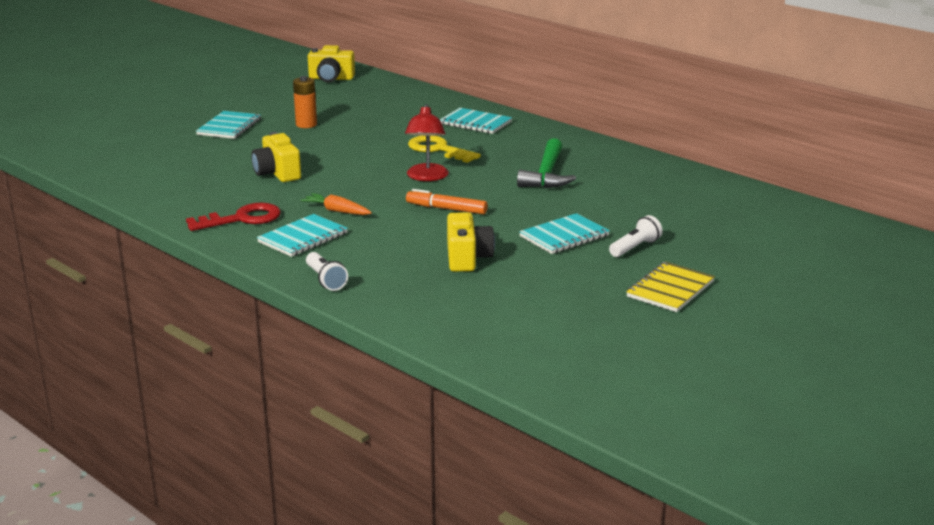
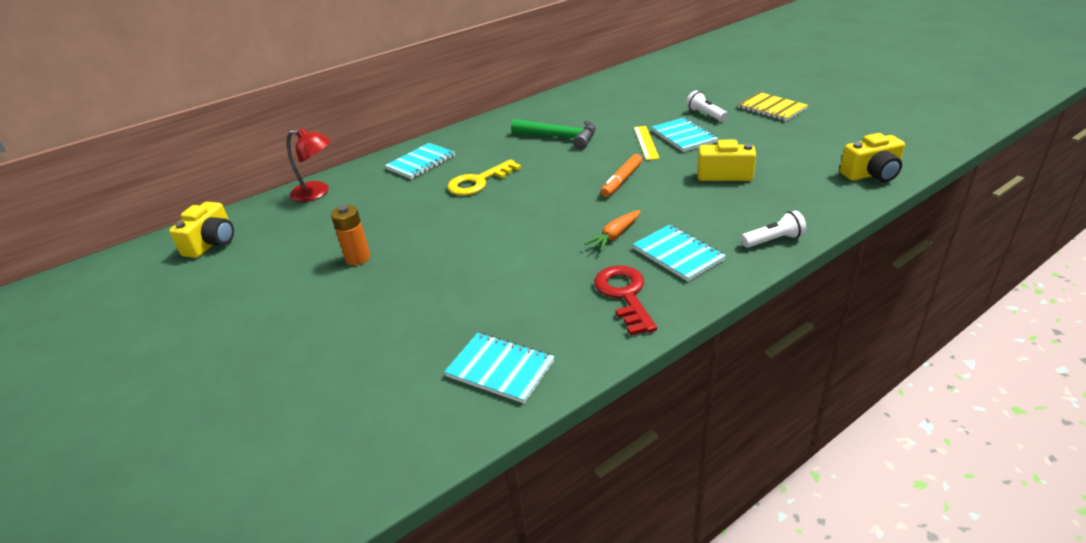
camera: 75 degrees left, 10 degrees up
(229, 127) = (324, 317): turquoise notebook -> turquoise notebook (500, 369)
(277, 173) = (500, 275): yellow camera -> yellow camera (871, 174)
(426, 177) = (545, 188): red lamp -> red lamp (317, 193)
(542, 217) = (646, 142): none -> yellow ruler

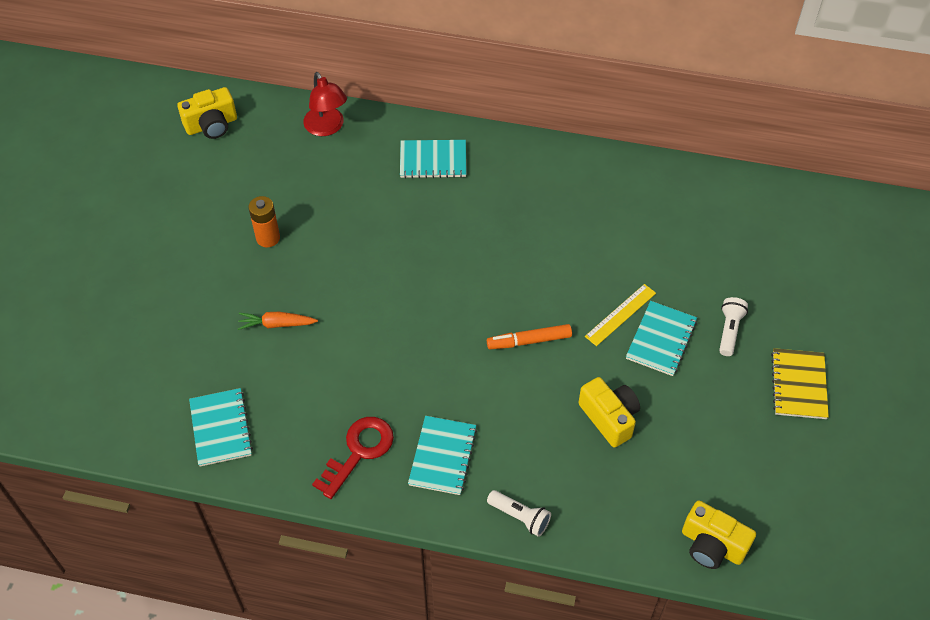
camera: 45 degrees right, 20 degrees up
(478, 182) = (437, 231): yellow key -> none
(560, 137) = (570, 235): green hammer -> none
(615, 235) = (435, 393): orange carrot -> orange carrot (277, 324)

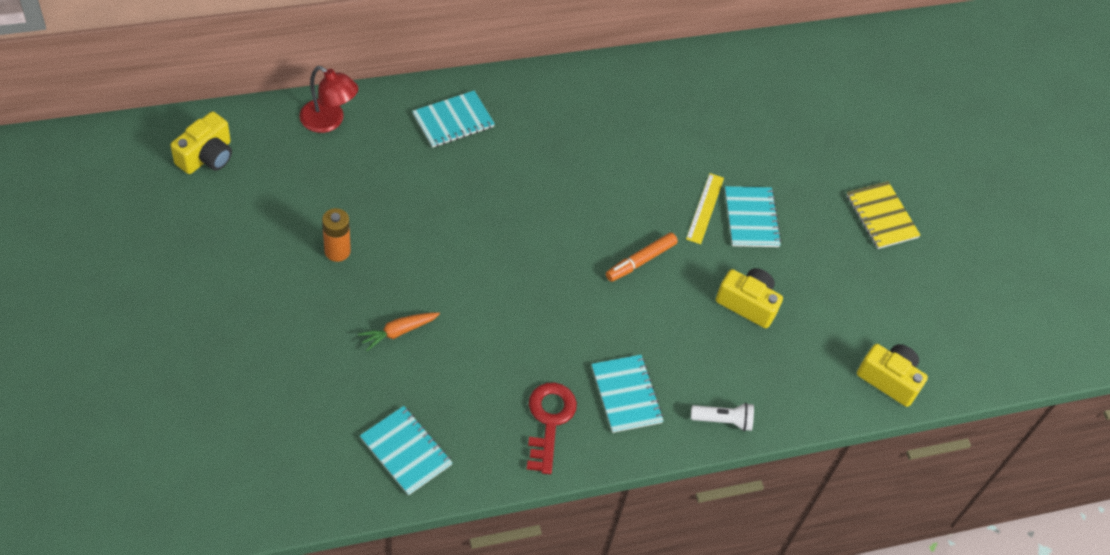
camera: 35 degrees left, 0 degrees up
(712, 545) = (889, 379): yellow camera -> yellow camera turned 150 degrees counterclockwise
(729, 331) = (802, 190): white flashlight -> none

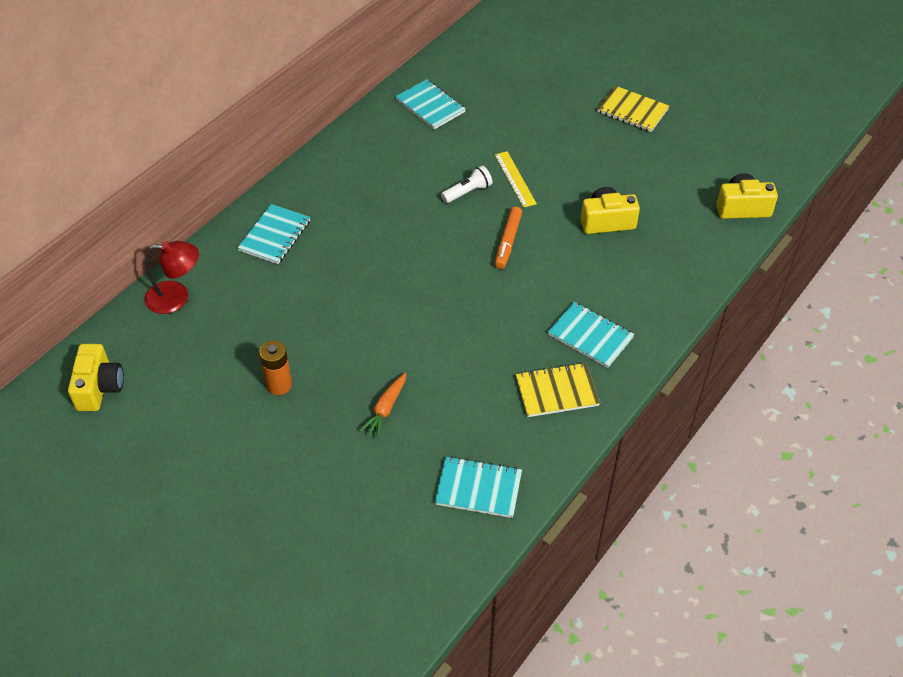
camera: 30 degrees left, 5 degrees down
(549, 420) = (557, 391): red key -> yellow notebook
(723, 420) = (670, 307): white flashlight -> white flashlight (467, 192)
(751, 218) = (552, 165): turquoise notebook -> turquoise notebook (430, 106)

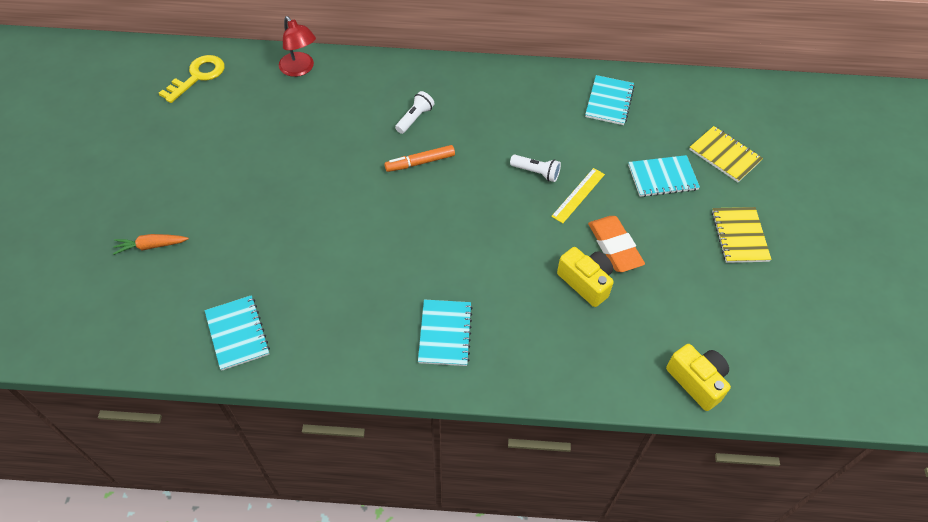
camera: 55 degrees right, 5 degrees up
(99, 387) = (198, 76): yellow camera -> yellow key
(274, 236) = (396, 87): turquoise notebook -> turquoise notebook (662, 177)
(279, 385) = (260, 164): orange battery -> none
(329, 241) = (415, 118): none -> white flashlight
(385, 409) = (277, 236): orange carrot -> orange carrot (151, 246)
(508, 242) = (504, 225): orange marker -> orange marker (420, 162)
(557, 391) = (368, 338): yellow notebook -> yellow notebook (724, 155)
(585, 185) = (614, 246): none -> orange eraser

